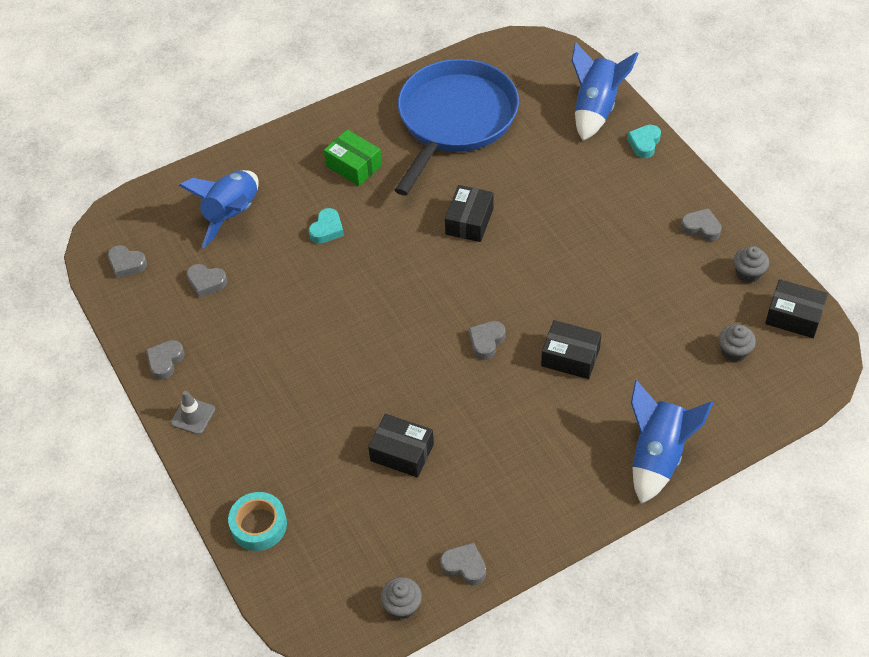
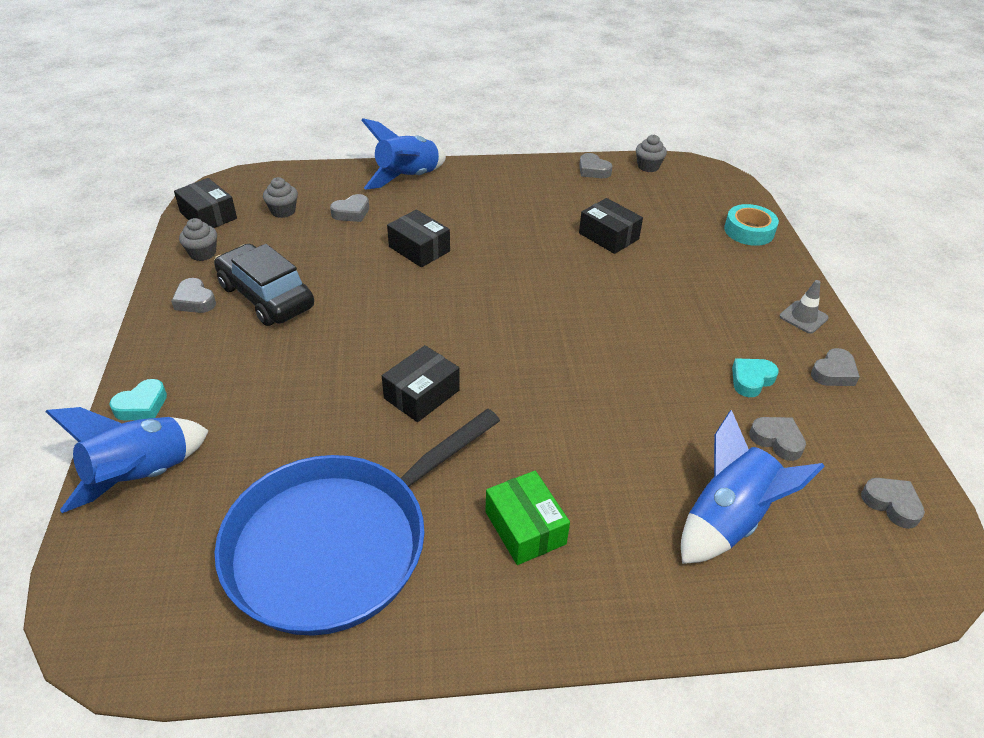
camera: 160 degrees left, 10 degrees down
(327, 229) = (601, 449): turquoise heart -> turquoise heart (751, 380)
(486, 342) = (485, 282): grey heart -> grey heart (351, 212)
(651, 253) = (266, 296): none -> black car

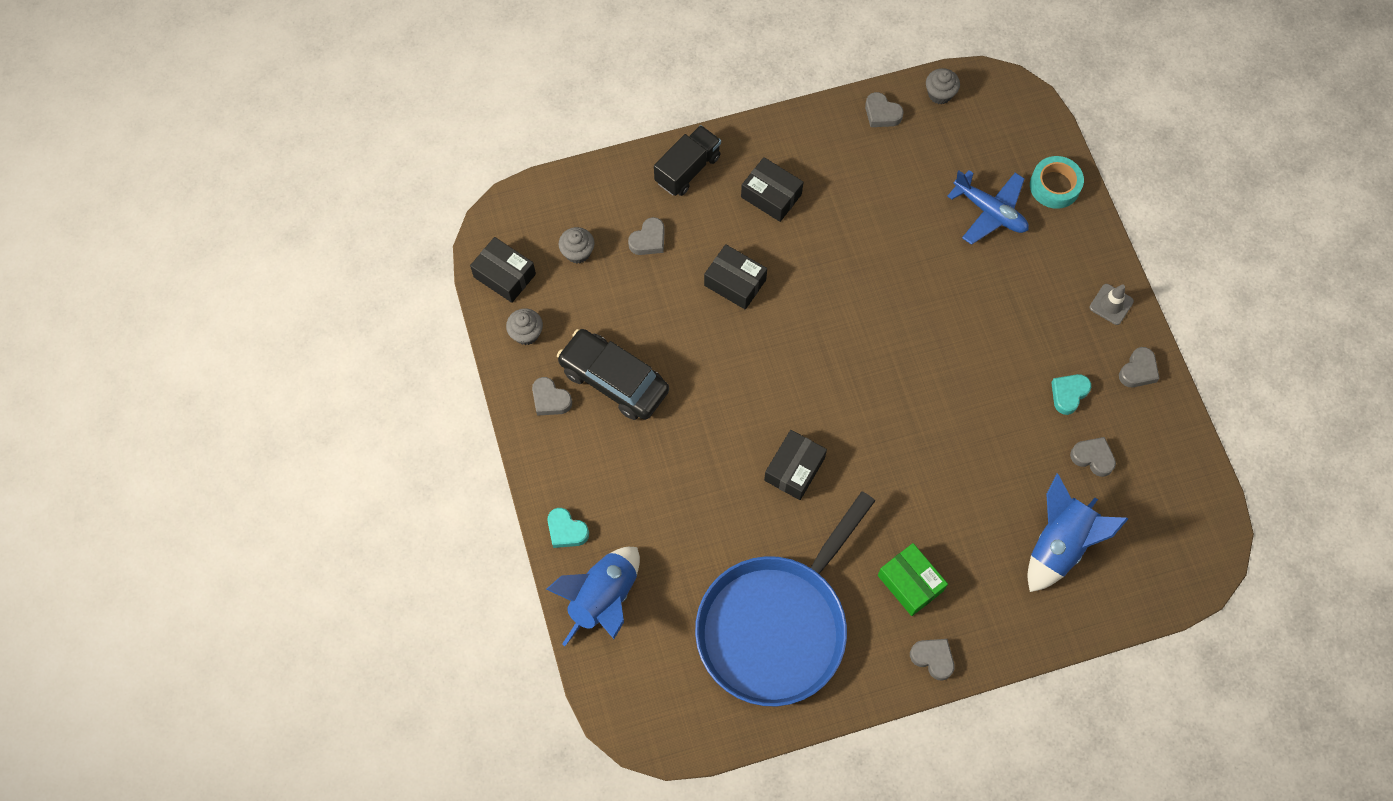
camera: 10 degrees left, 25 degrees up
(142, 406) = (566, 530): turquoise heart -> turquoise heart turned 90 degrees clockwise
(408, 178) = (687, 169): blue rocket -> black truck
(608, 236) = (916, 224): black box -> black box (771, 196)
(682, 238) = (990, 212): none -> blue plane
(891, 504) = (1181, 503): grey heart -> grey heart (933, 658)

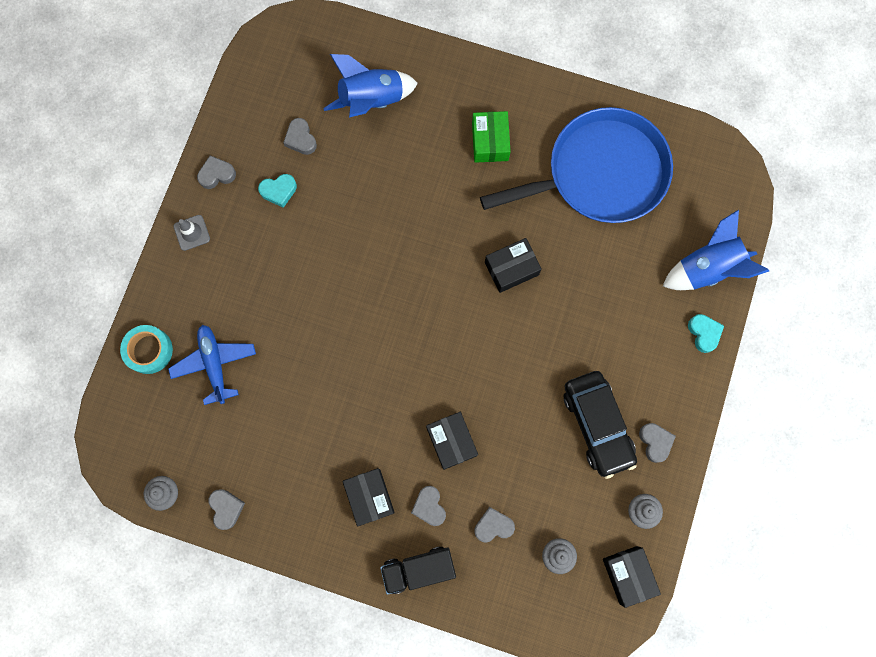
camera: 145 degrees left, 10 degrees up
(933, 658) = (512, 87): grey heart -> grey heart (429, 506)

